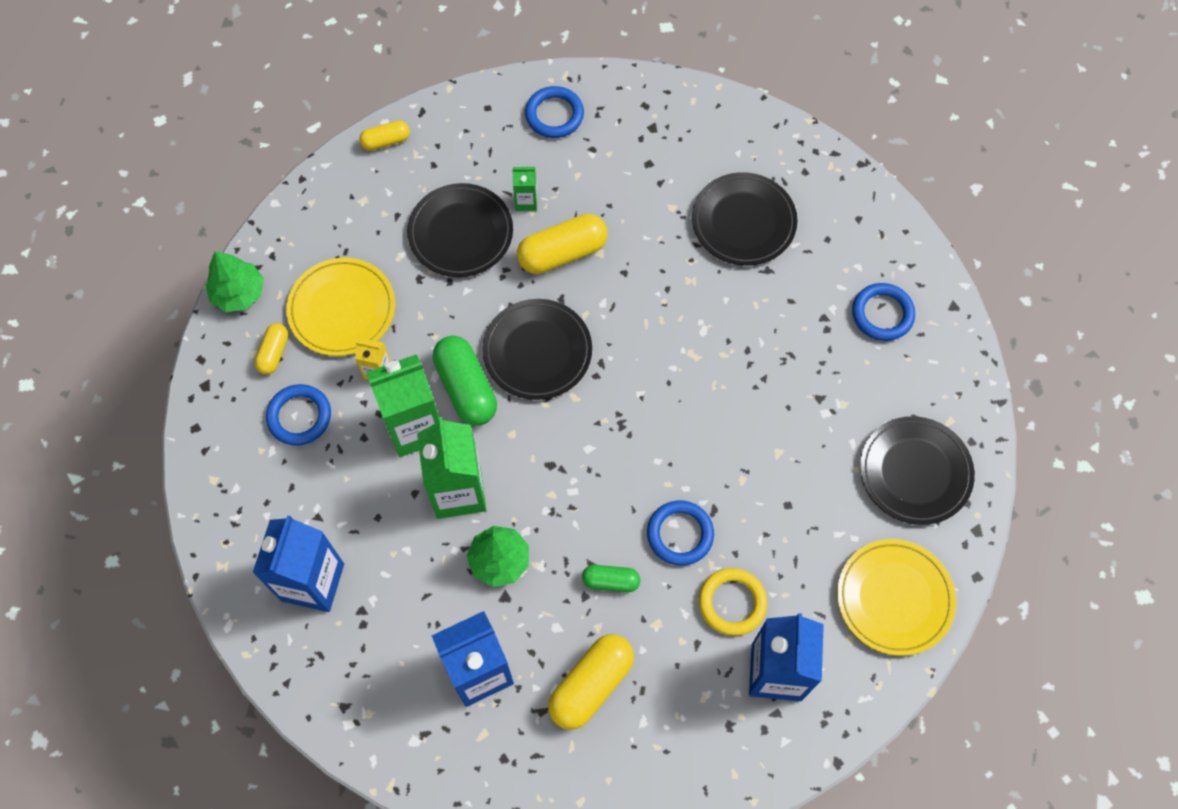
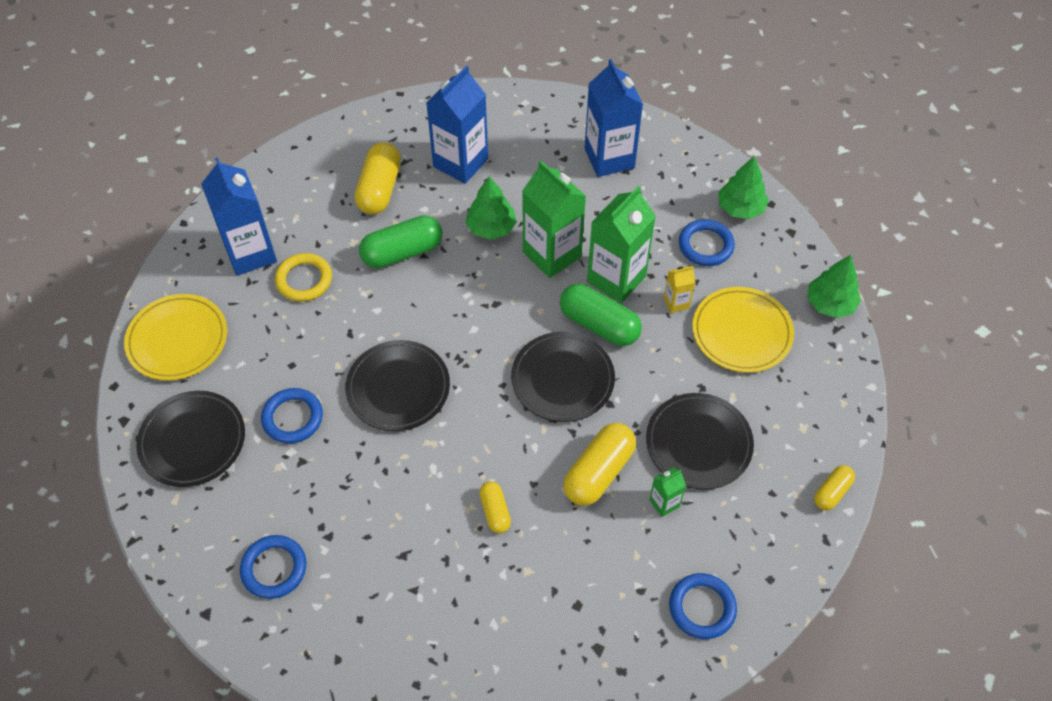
camera: 150 degrees right, 10 degrees down
(229, 440) = (740, 208): none -> green tree
(274, 353) = (763, 276): yellow capsule -> yellow capsule (495, 511)
(611, 581) = (402, 252): green capsule -> green capsule, size x1.79
(680, 534) = (367, 305): blue ring -> blue ring (292, 418)
(743, 222) = (451, 593): black plate -> black plate (398, 388)

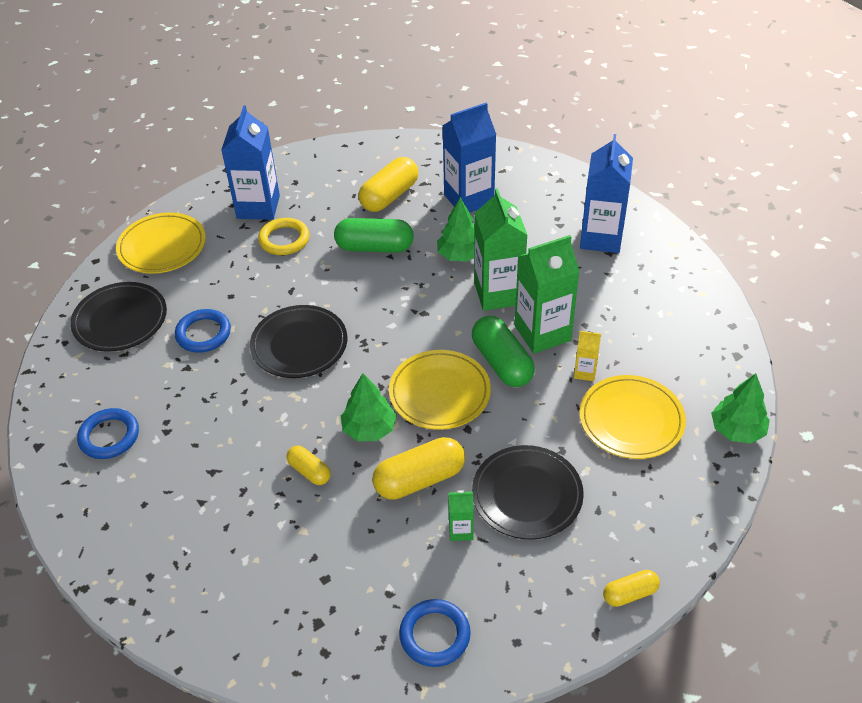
camera: 30 degrees right, 10 degrees down
(495, 511) = (309, 471): yellow capsule -> yellow capsule turned 60 degrees counterclockwise
(562, 379) = (439, 393): black plate -> yellow plate
(705, 245) = (644, 336): blue ring -> none
(740, 208) = (699, 318): green tree -> green tree (369, 429)

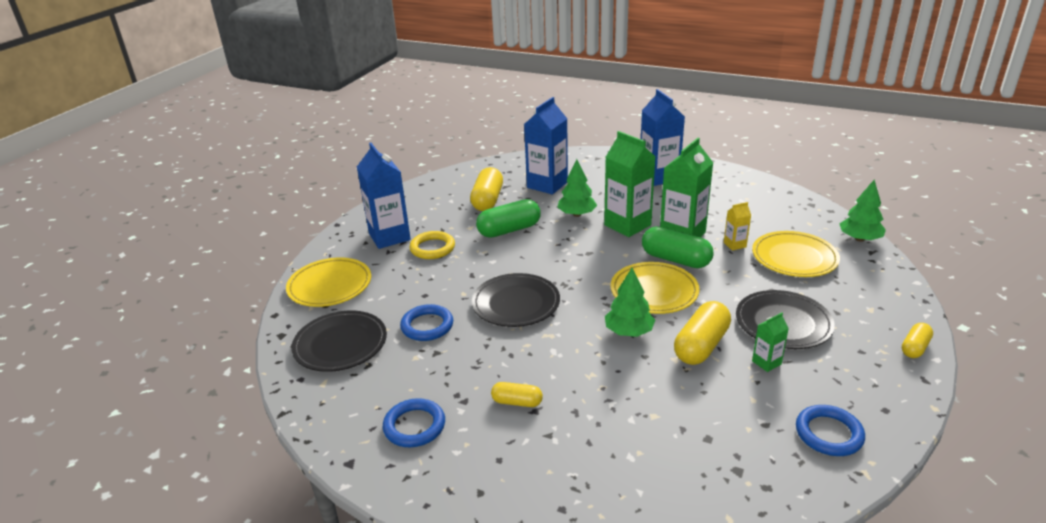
camera: 30 degrees left, 15 degrees down
(309, 471) = (614, 376): yellow capsule -> yellow capsule (517, 402)

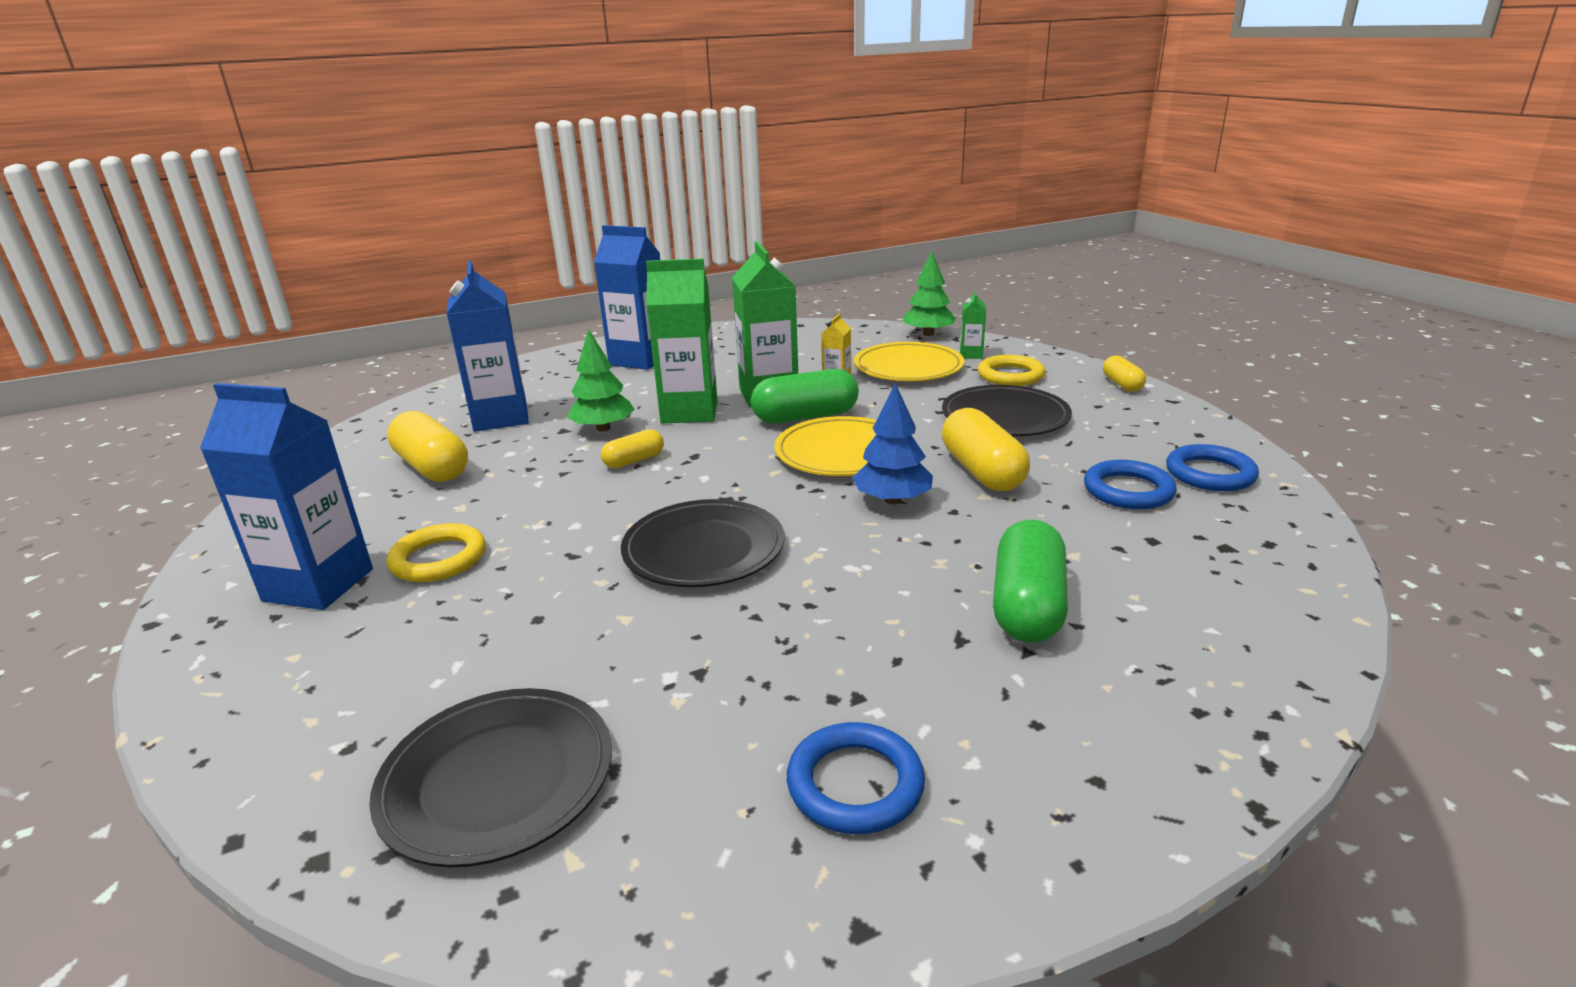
camera: 50 degrees left, 5 degrees down
(330, 286) = (303, 714): yellow plate -> none
(427, 326) = (618, 651): blue ring -> blue ring (1128, 490)
(509, 230) = (534, 482): green capsule -> green capsule (1027, 606)
(517, 402) = (923, 647): yellow capsule -> yellow capsule (634, 461)
(629, 332) = (892, 500): green tree -> blue tree
(766, 362) = (1058, 452): green carton -> green carton (971, 355)
(849, 298) = (1010, 375): none -> yellow ring

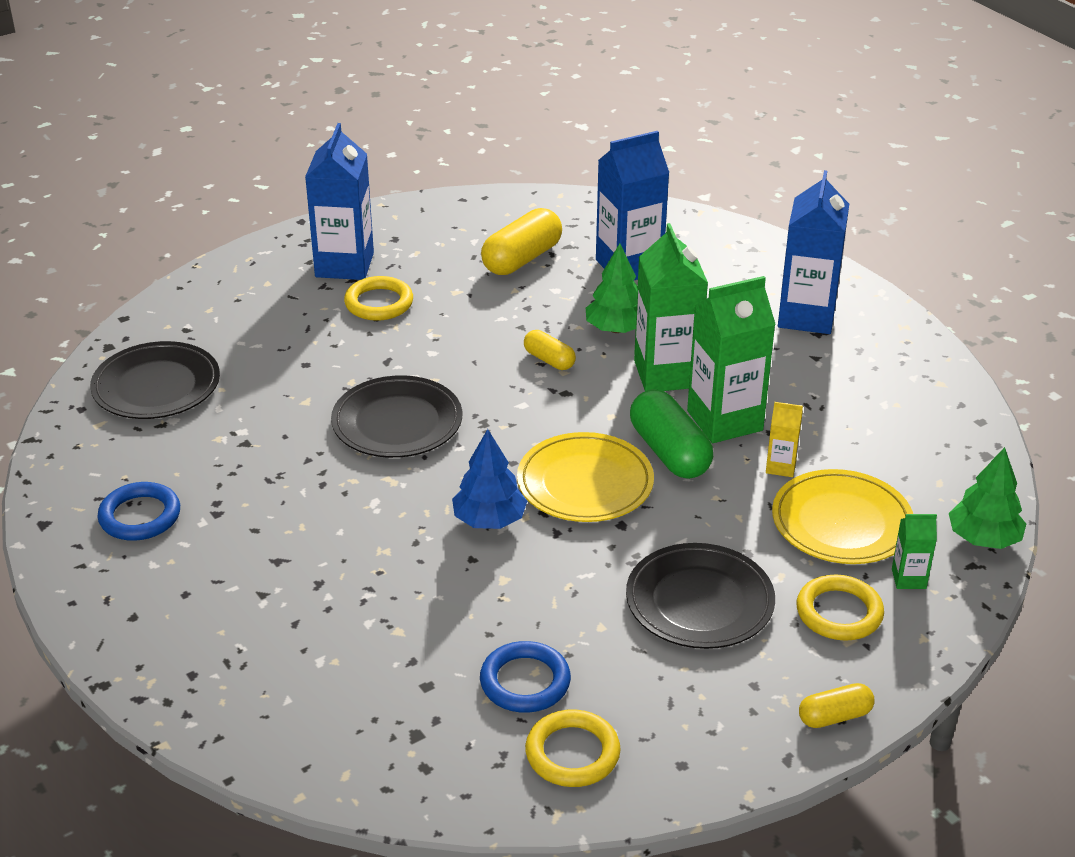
camera: 80 degrees right, 10 degrees up
(982, 471) = (556, 579): yellow capsule -> none
(1027, 606) = (320, 597): green capsule -> none
(1210, 474) = (572, 753): blue ring -> yellow ring

